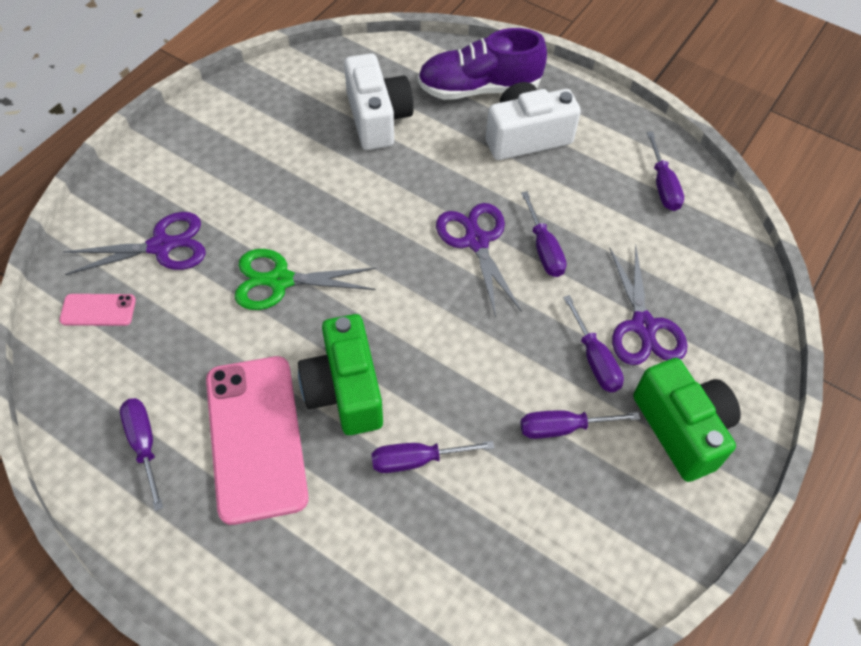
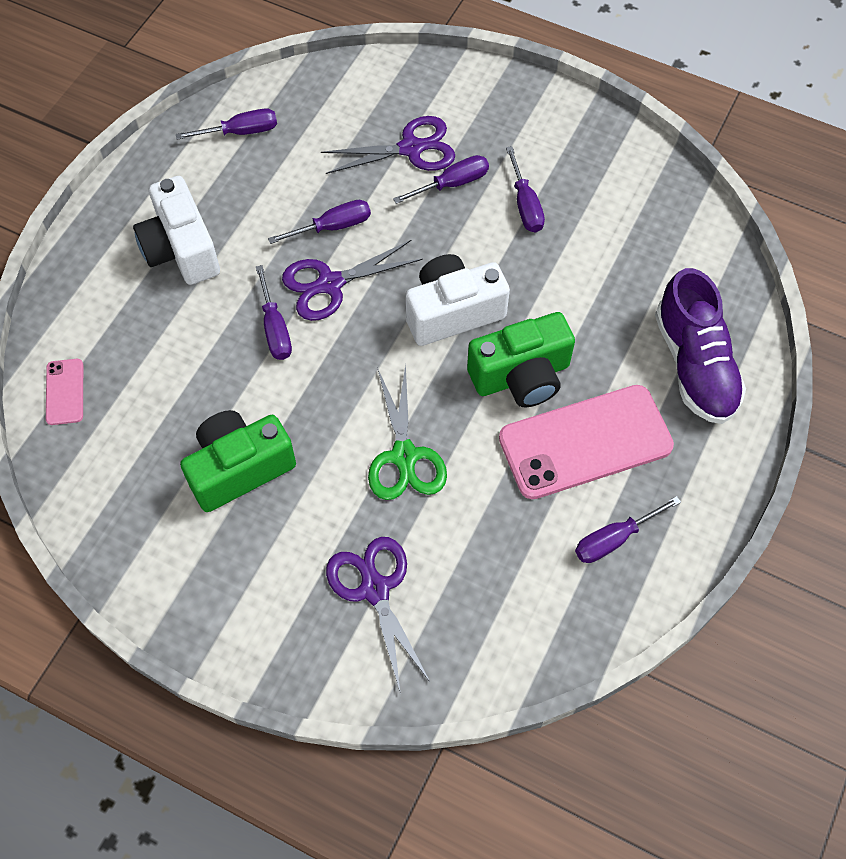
camera: 95 degrees left, 5 degrees up
(98, 310) = (470, 632): pink phone -> pink phone (65, 392)
(377, 118) = (160, 397): white camera -> white camera (453, 312)
(417, 460) = (578, 309): purple screwdriver -> purple screwdriver (275, 328)
(479, 88) = (107, 299): purple shoe -> purple shoe (694, 365)
(681, 428) = (509, 124): green camera -> green camera (239, 468)

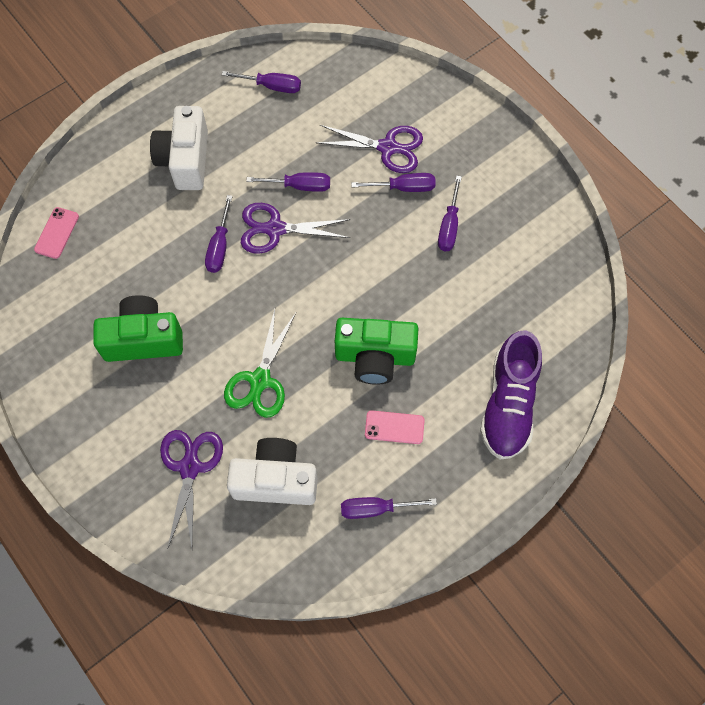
camera: 25 degrees right, 5 degrees up
(453, 312) = (351, 287): white camera -> white camera (275, 480)
(585, 442) = (394, 427): pink phone -> pink phone, size x0.45

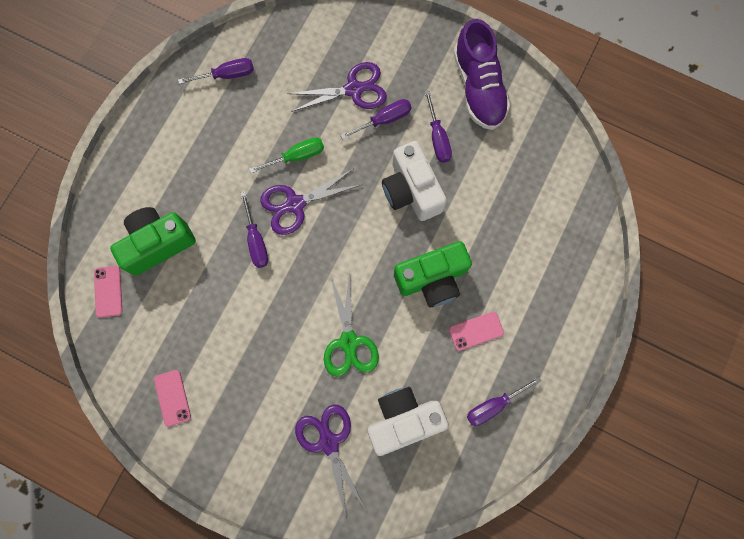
camera: 25 degrees left, 10 degrees up
(63, 356) = (172, 398): none -> pink phone
(143, 339) = (233, 351): green camera -> green camera (158, 243)
(185, 160) = (186, 175): white camera -> white camera (411, 190)
(299, 186) = (296, 156): purple screwdriver -> green screwdriver
(508, 404) = (555, 270): purple shoe -> purple shoe (478, 87)

